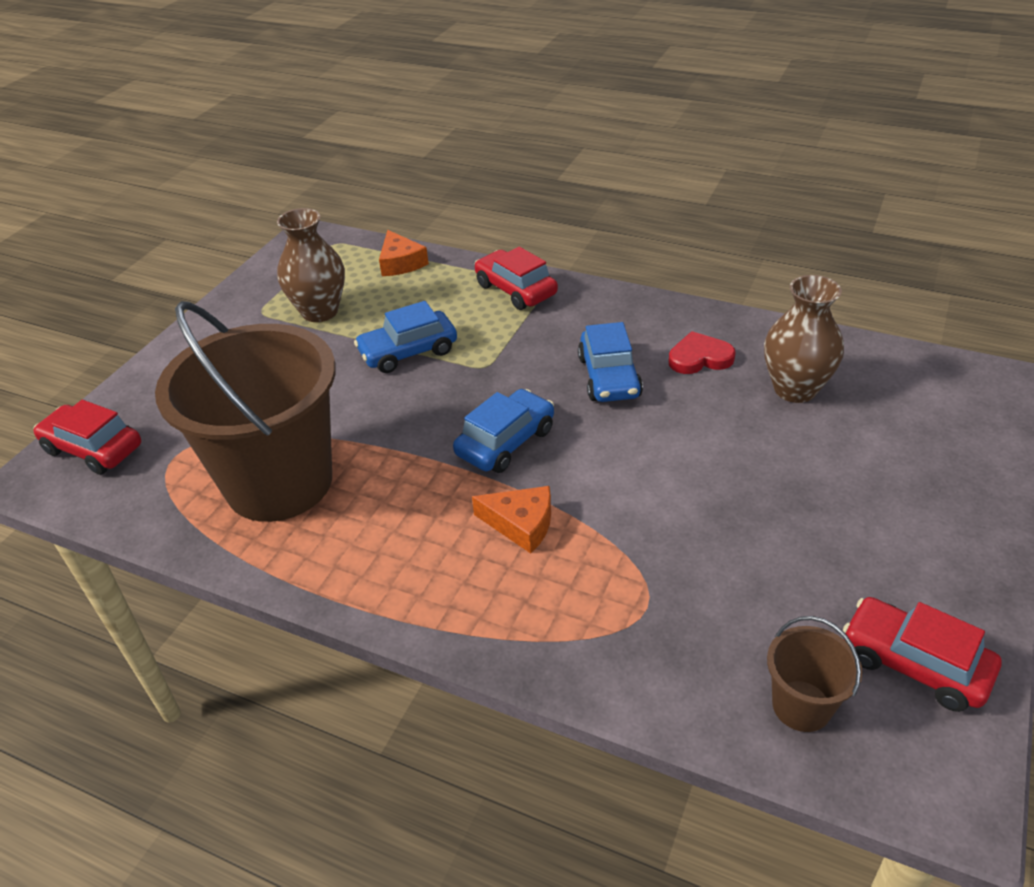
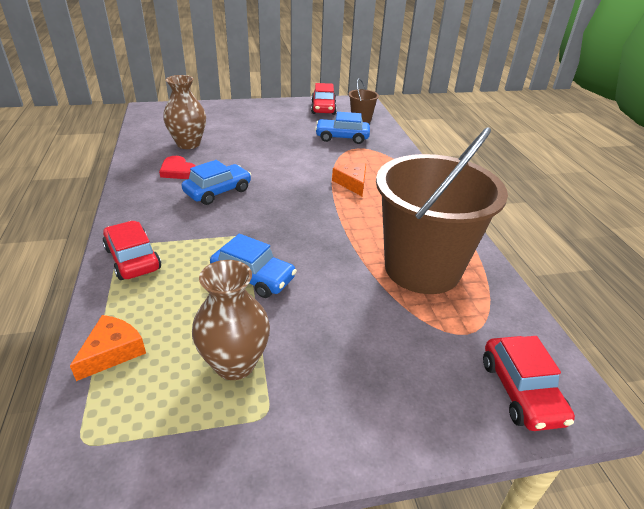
camera: 130 degrees left, 5 degrees down
(505, 442) = (304, 205): blue car -> blue car (342, 137)
(516, 290) = (133, 259): red car -> red car turned 135 degrees clockwise

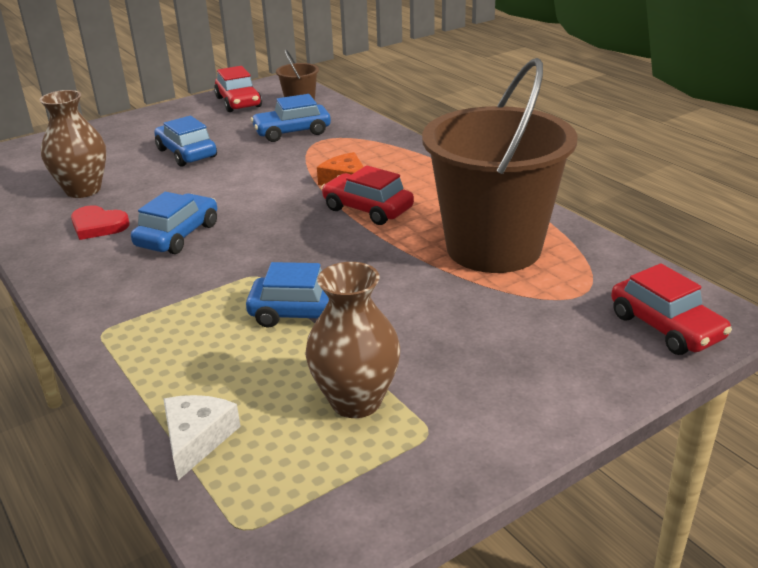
camera: 20 degrees left, 5 degrees down
(112, 352) = (197, 439): orange cheese -> white cheese
(133, 259) = (130, 340): red car -> red car (367, 209)
(266, 135) = (186, 153): none -> blue car

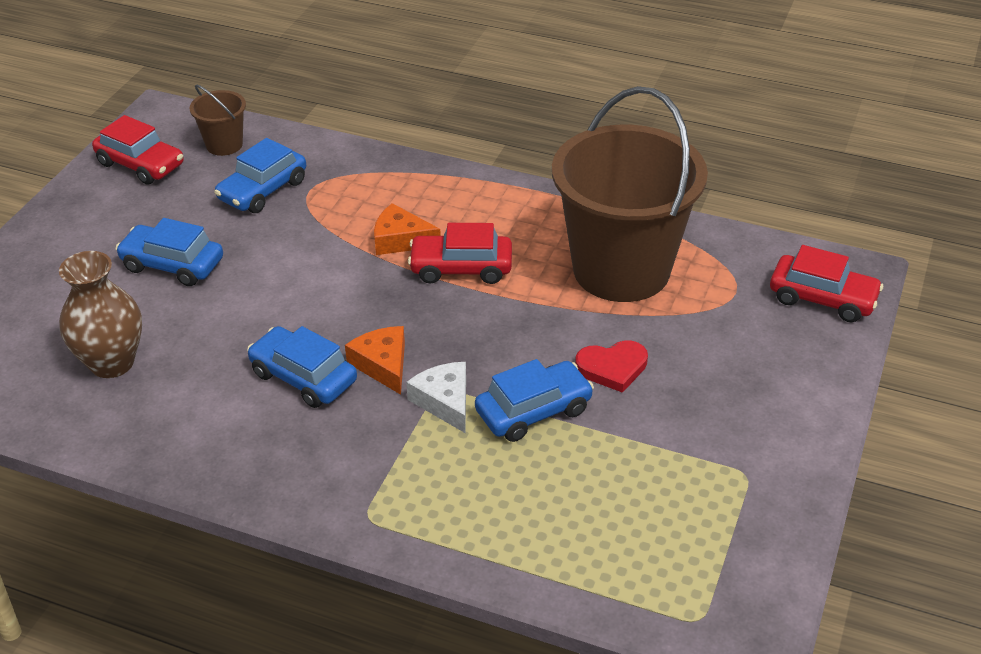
camera: 35 degrees left, 10 degrees up
(98, 226) = (197, 402): red heart -> red heart (612, 368)
(178, 235) = (303, 377): blue car -> blue car turned 45 degrees counterclockwise
(197, 439) = (580, 570): white cheese -> white cheese (445, 401)
(238, 246) = (382, 364): none -> orange cheese
(356, 401) = (666, 475): brown vase -> none

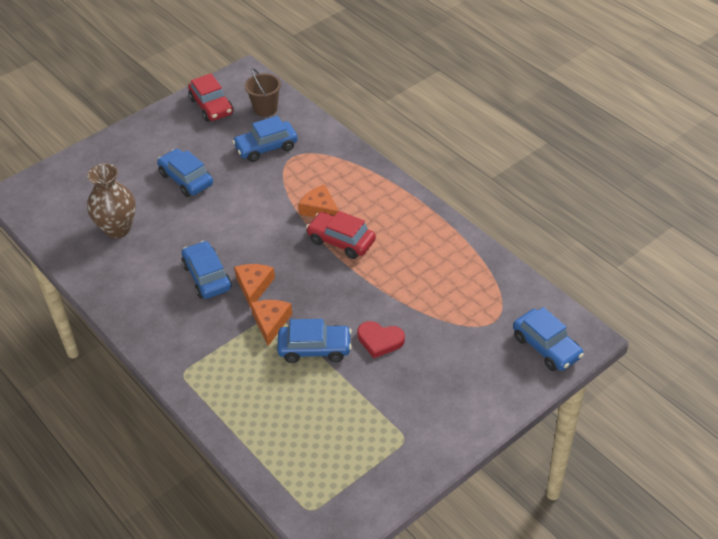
camera: 30 degrees right, 5 degrees up
(445, 401) = (271, 322): white cheese -> orange cheese
(621, 270) = (435, 278): brown bucket -> none
(822, 298) = (546, 347): red car -> blue car

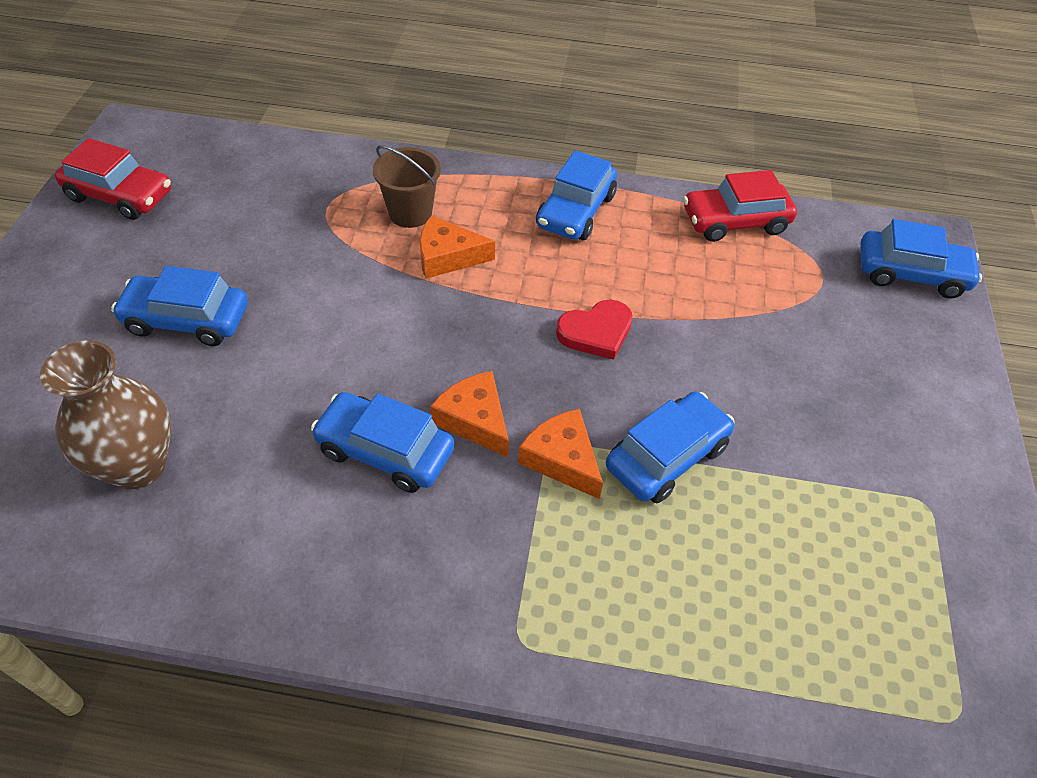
camera: 45 degrees left, 5 degrees up
(265, 108) = (214, 162): brown bucket -> brown bucket (410, 213)
(266, 147) = (273, 213): blue car -> blue car (575, 211)
(341, 241) = (525, 283): red car -> red car (735, 221)
(380, 340) = (732, 387): red heart -> red heart (596, 332)

